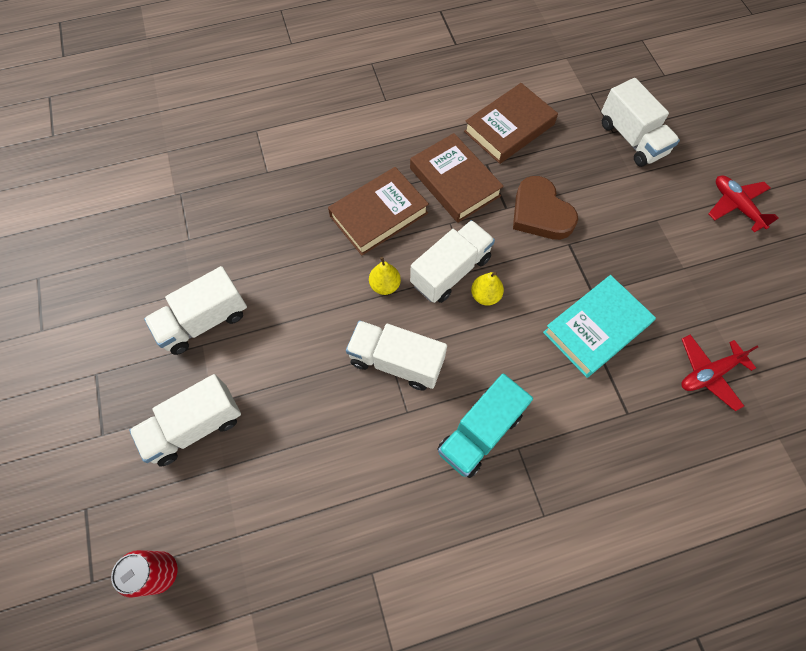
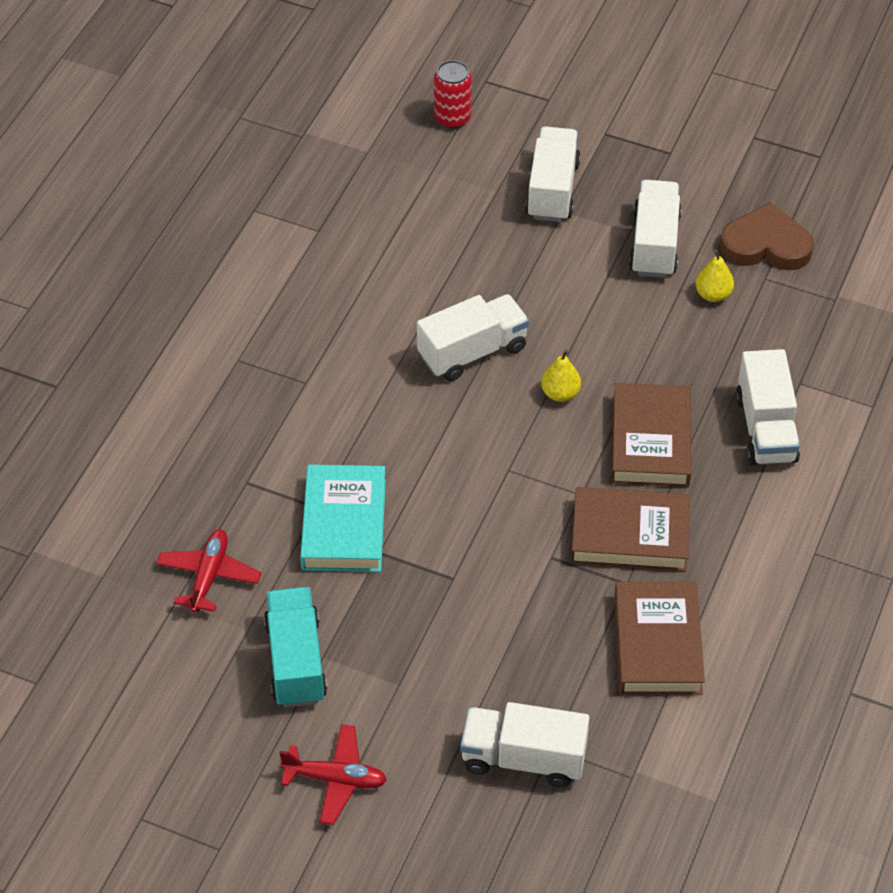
camera: 130 degrees right, 15 degrees down
(450, 271) = (523, 455): white truck -> white truck (765, 428)
(480, 432) = (347, 366): turquoise truck -> turquoise truck (296, 661)
(485, 296) = (468, 463): yellow pear -> yellow pear (713, 294)
(540, 213) = (514, 582): brown heart -> brown heart (766, 245)

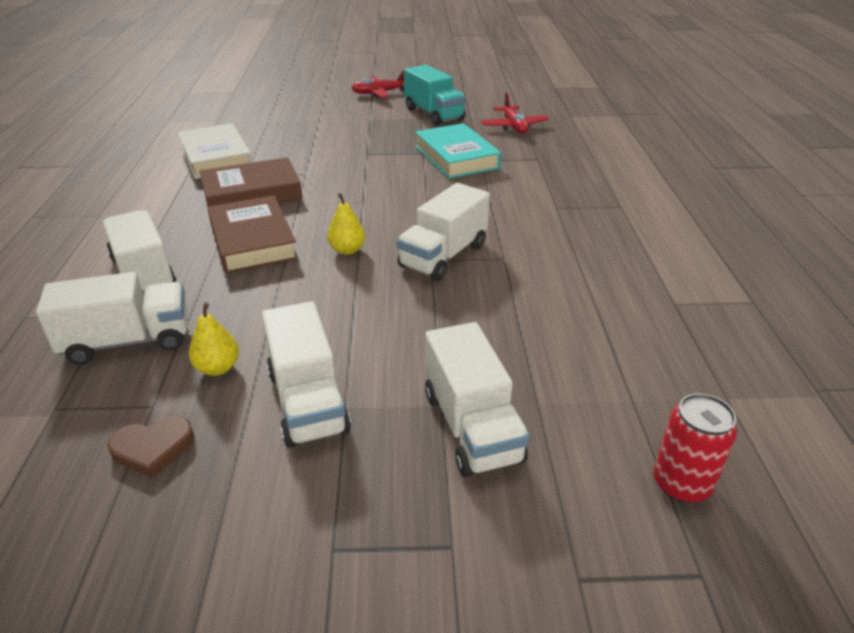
camera: 155 degrees right, 15 degrees down
(523, 758) = (283, 113): white truck -> white truck (128, 341)
(657, 644) = (216, 157): brown book -> white book
(766, 245) = (153, 449): brown heart -> brown heart, size x0.61

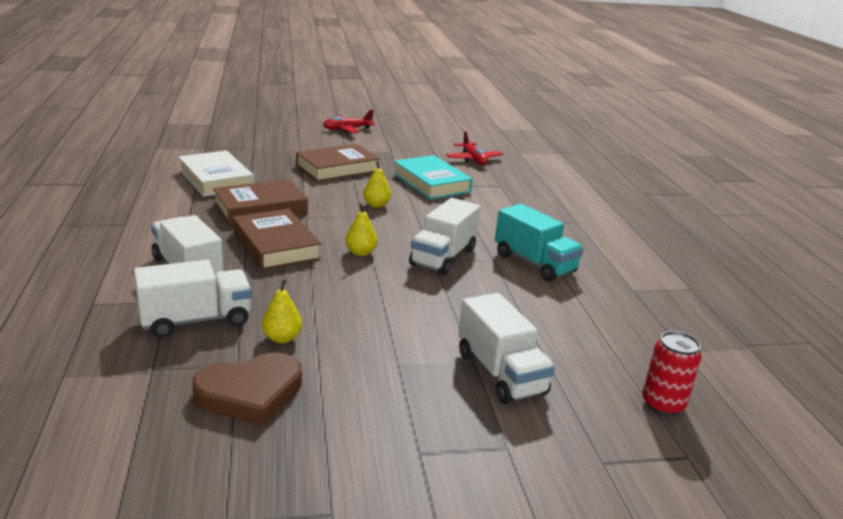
camera: 10 degrees left, 10 degrees down
(153, 449) = (250, 394): brown heart -> brown heart, size x1.65
(307, 401) = (365, 359): white truck -> none
(354, 141) = (337, 168): none -> brown book
(384, 187) = (376, 205): none -> yellow pear
(434, 114) = (401, 148): turquoise truck -> turquoise truck (534, 263)

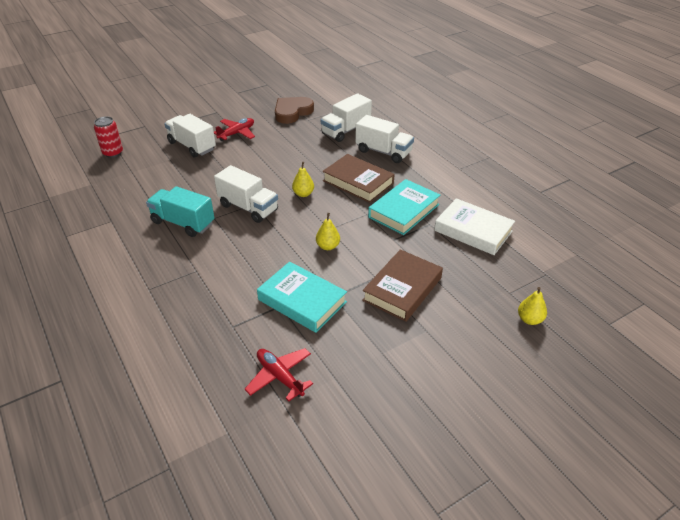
camera: 160 degrees right, 15 degrees up
(260, 208) = (404, 211): brown book -> turquoise book
(282, 338) = (300, 134): yellow pear -> yellow pear (529, 319)
(347, 129) = (473, 390): red plane -> red plane (237, 133)
(443, 257) = (248, 207): white truck -> white truck turned 120 degrees clockwise

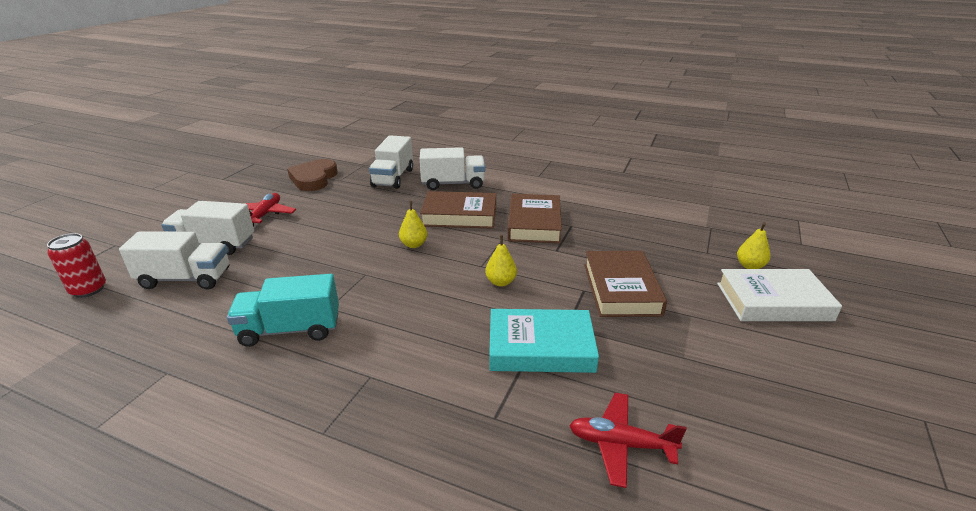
camera: 35 degrees left, 10 degrees down
(248, 207) = (363, 280): white truck -> white truck (185, 279)
(404, 211) = (534, 223): turquoise book -> brown book
(473, 231) = (613, 217): white book -> white book (773, 301)

